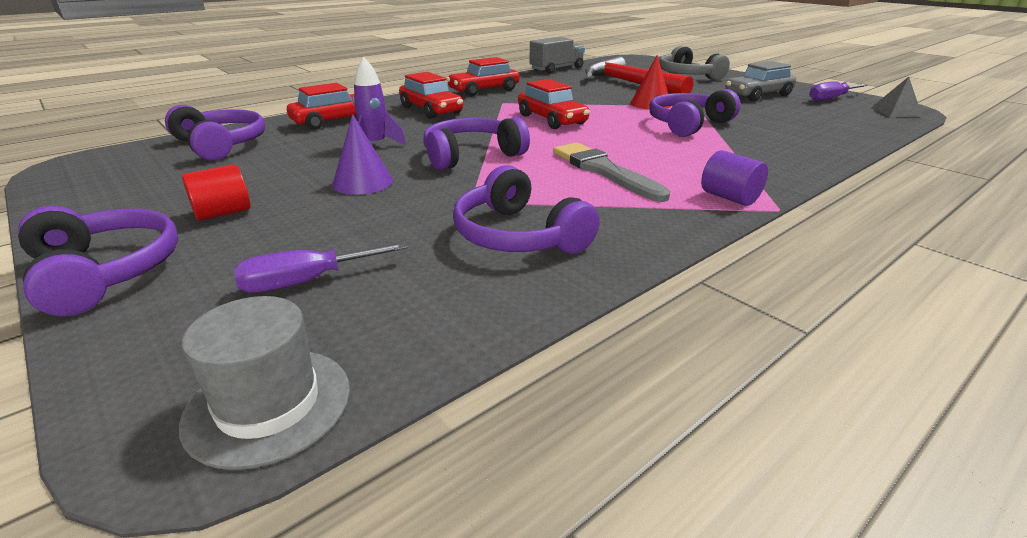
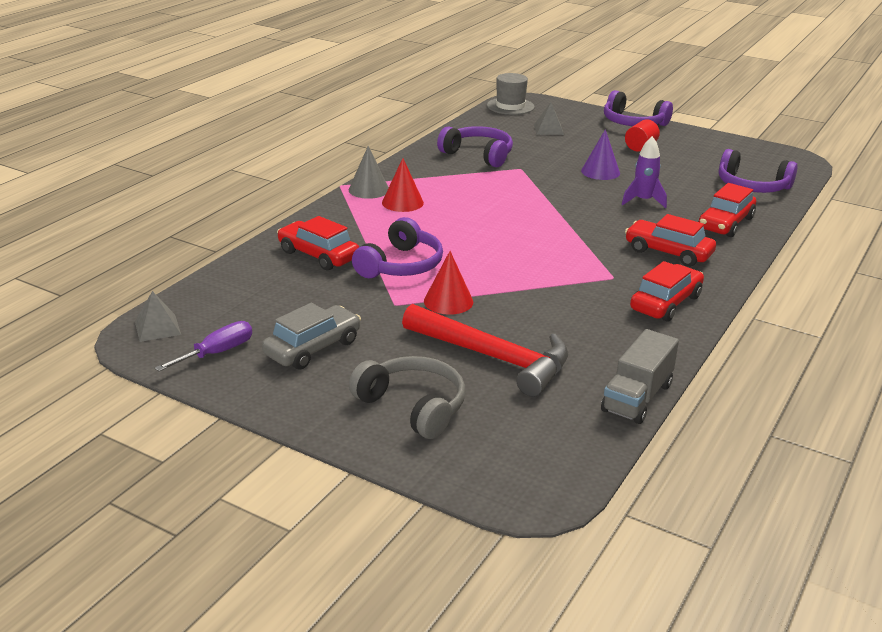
camera: 160 degrees right, 0 degrees up
(306, 281) = (548, 129): purple screwdriver -> grey pyramid
(471, 155) = (560, 201): purple headphones -> none
(552, 120) = (536, 254): red car -> red car (318, 255)
(604, 171) = (455, 200): grey brush -> none
(678, 175) = (402, 202): none -> red cone
(729, 198) = (368, 189): purple cylinder -> grey cone

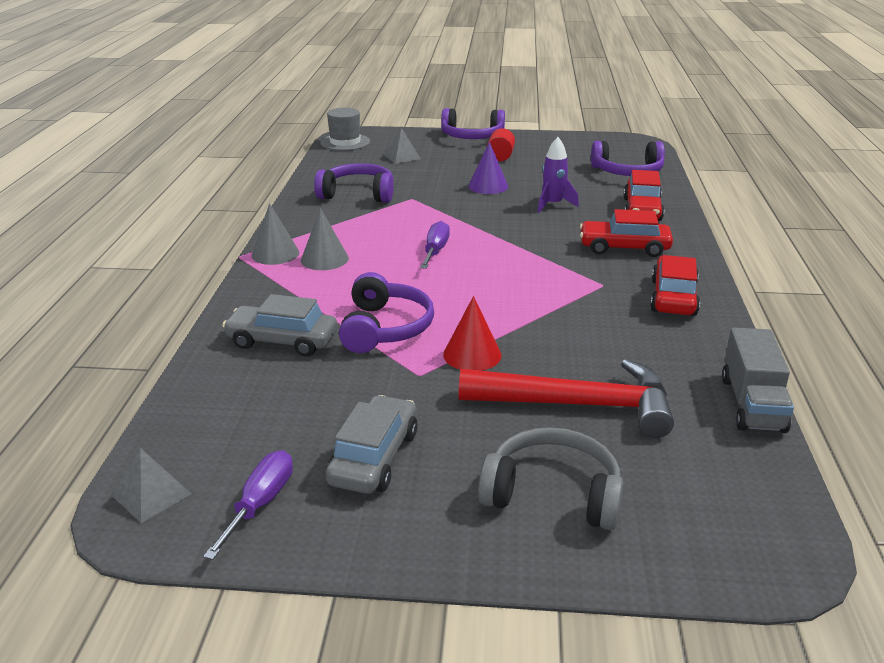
camera: 25 degrees left, 0 degrees up
(318, 255) = (282, 341): red car -> grey car
(402, 202) = (324, 259): red cone -> grey cone
(498, 216) = (435, 251): none -> purple screwdriver

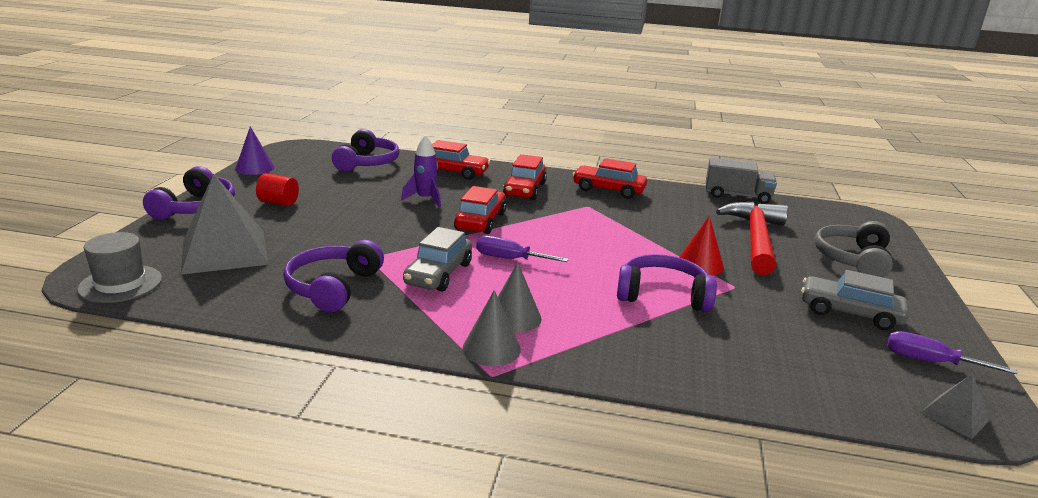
camera: 85 degrees left, 5 degrees down
(282, 341) = (694, 348): grey car -> grey car (439, 274)
(402, 157) = (224, 251): grey pyramid -> grey pyramid, size x2.11
(488, 186) = (360, 218): purple cone -> purple cone (255, 168)
(516, 232) = (480, 221): none -> red car

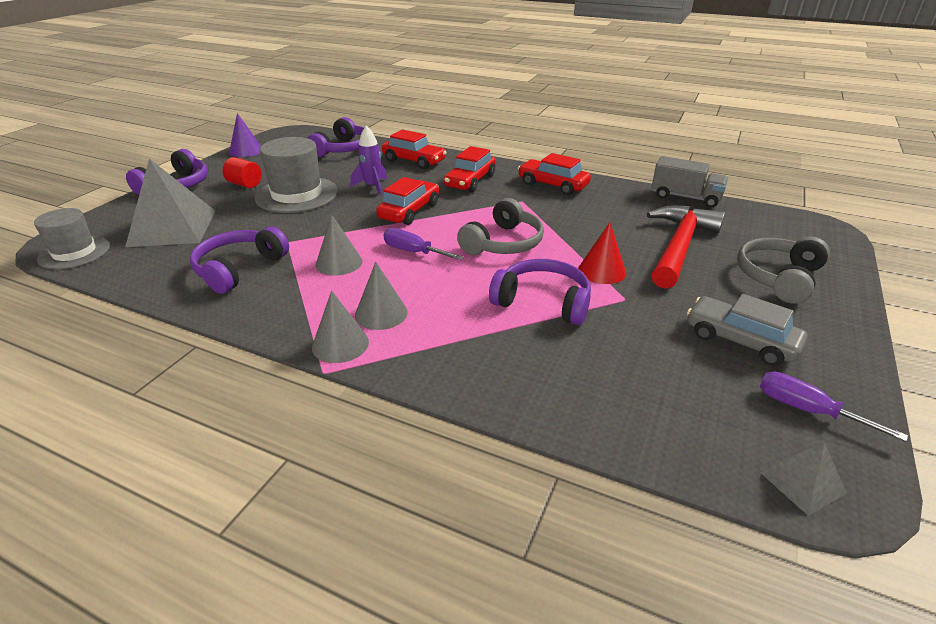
camera: 15 degrees right, 10 degrees up
(347, 211) = (297, 195): none -> grey hat
(439, 274) = (339, 263): grey car -> grey cone
(593, 245) = (503, 243): none -> grey headphones

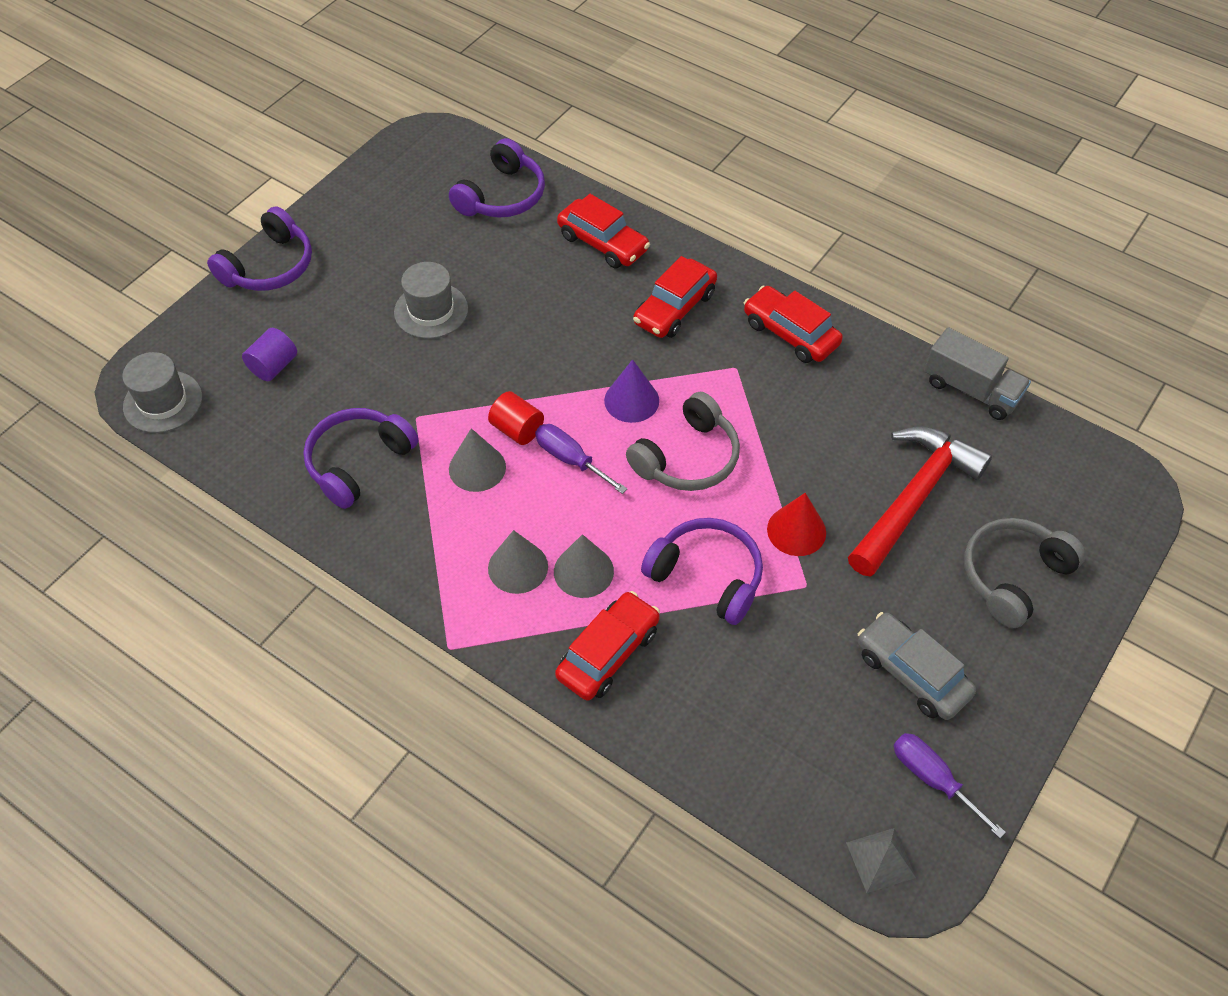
camera: 10 degrees right, 20 degrees up
(173, 228) = (274, 366): grey pyramid -> purple cylinder
(245, 184) = (361, 275): red cylinder -> red cylinder (517, 429)
(246, 151) = (361, 183): purple cone -> purple cone (631, 400)
(297, 195) = (431, 311): grey hat -> grey hat, size x0.66
(340, 344) = (469, 609): grey cone -> grey cone (583, 571)
(372, 187) = (535, 304): purple rocket -> none
(409, 211) = (578, 370): red car -> red car (608, 653)

